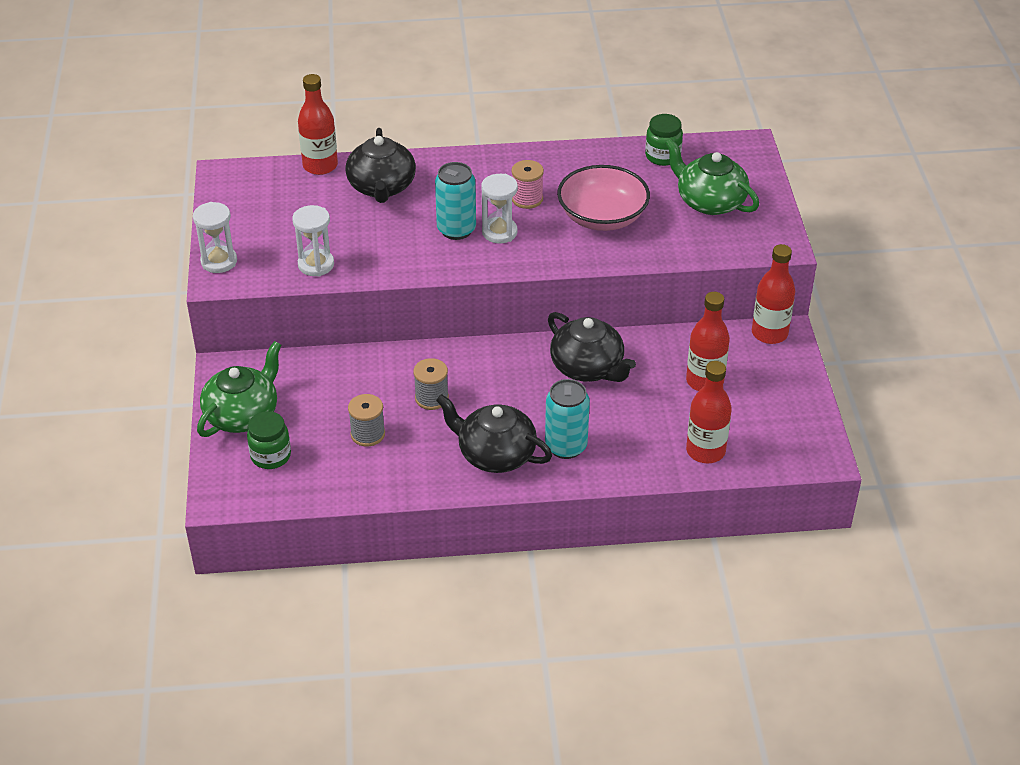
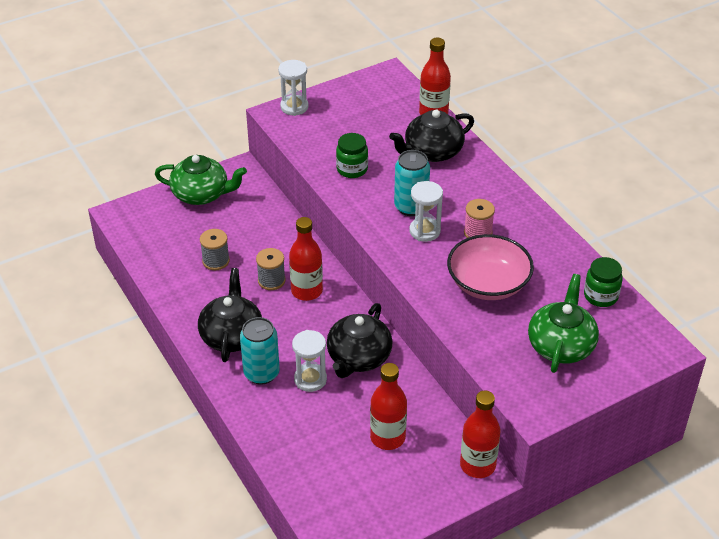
camera: 65 degrees right, 0 degrees up
(271, 456) = (169, 222): green jar -> green jar (352, 169)
(316, 265) = (321, 151): white hourglass -> white hourglass (310, 379)
(705, 451) = (303, 463): red bottle -> red bottle (306, 291)

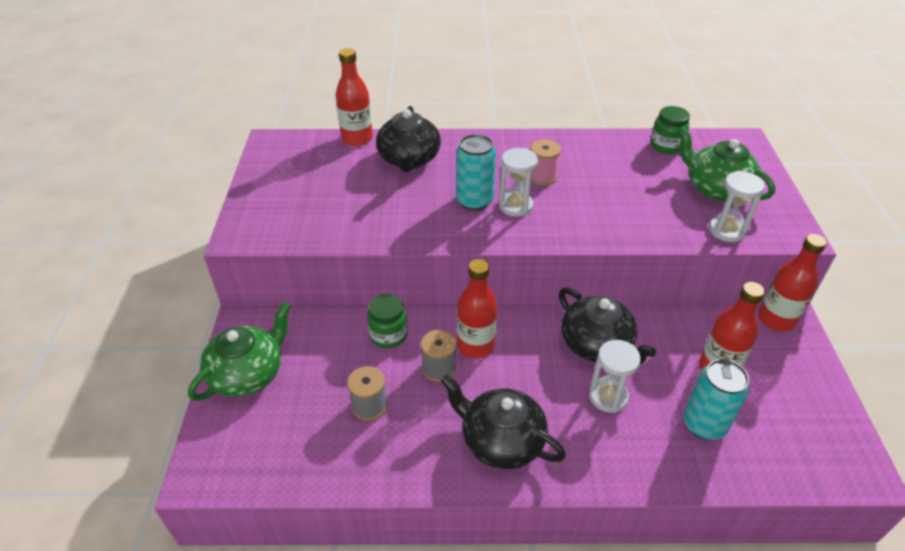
camera: 60 degrees left, 0 degrees up
(261, 373) = (577, 436): turquoise can -> turquoise can (704, 424)
(294, 107) = (245, 219): white hourglass -> white hourglass (726, 230)
(352, 169) = (385, 217): green jar -> green jar (388, 335)
(488, 283) = (614, 197): pink bowl -> none

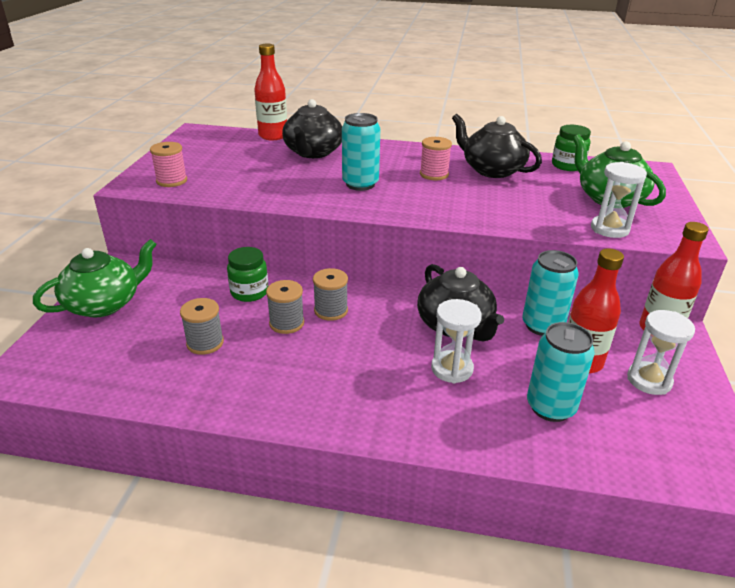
camera: 10 degrees right, 10 degrees down
(279, 223) = (171, 181): none -> pink spool
(475, 345) = (331, 310): red bottle -> grey spool
(501, 441) = (324, 389): black teapot -> black teapot (492, 170)
(515, 206) = (398, 191): white hourglass -> white hourglass (649, 380)
(674, 332) = (542, 326): none -> turquoise can

